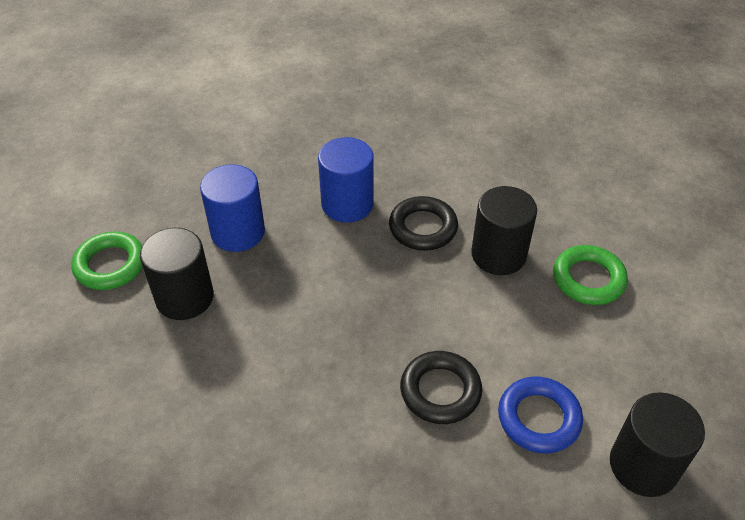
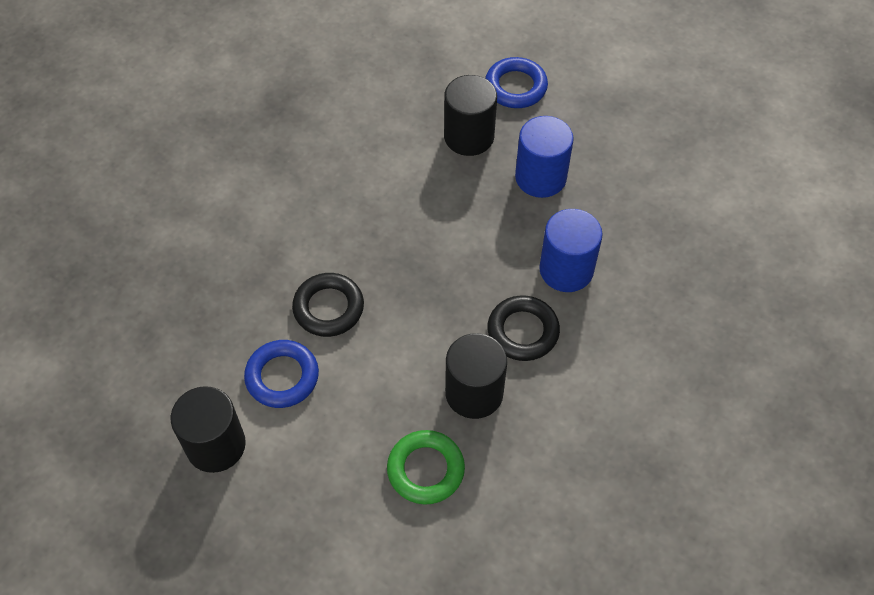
camera: 100 degrees right, 10 degrees up
(110, 265) = (515, 87): green ring -> blue ring

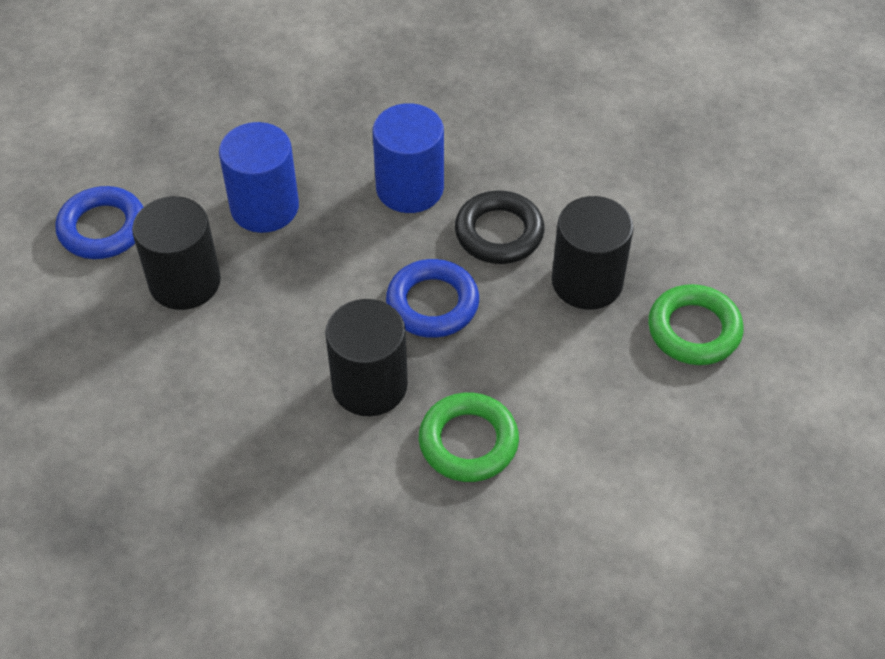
camera: 90 degrees left, 5 degrees down
(216, 445) = (690, 567): black cylinder -> black cylinder (369, 385)
(282, 377) = (579, 492): blue ring -> blue ring (432, 303)
(328, 308) = (468, 442): black ring -> green ring

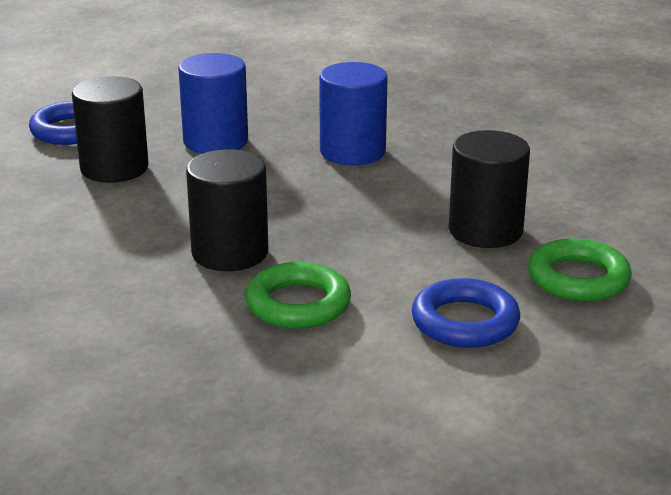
camera: 20 degrees right, 25 degrees down
(432, 303) = (325, 217): blue ring -> blue ring (465, 322)
(499, 233) = (418, 189): black ring -> none

